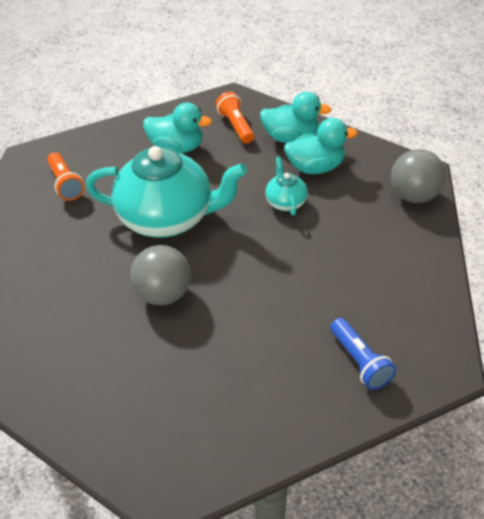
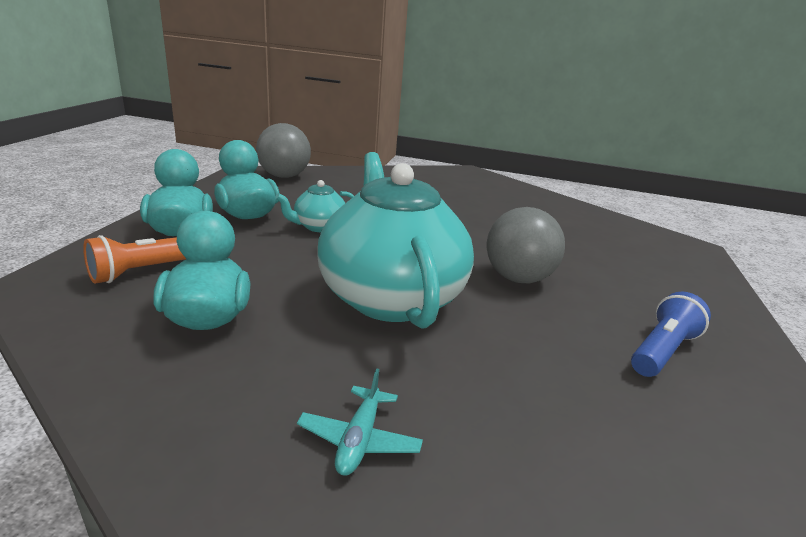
camera: 115 degrees left, 20 degrees down
(66, 184) = (359, 439): orange flashlight -> turquoise plane
(359, 361) = (494, 193): blue flashlight -> blue flashlight (662, 351)

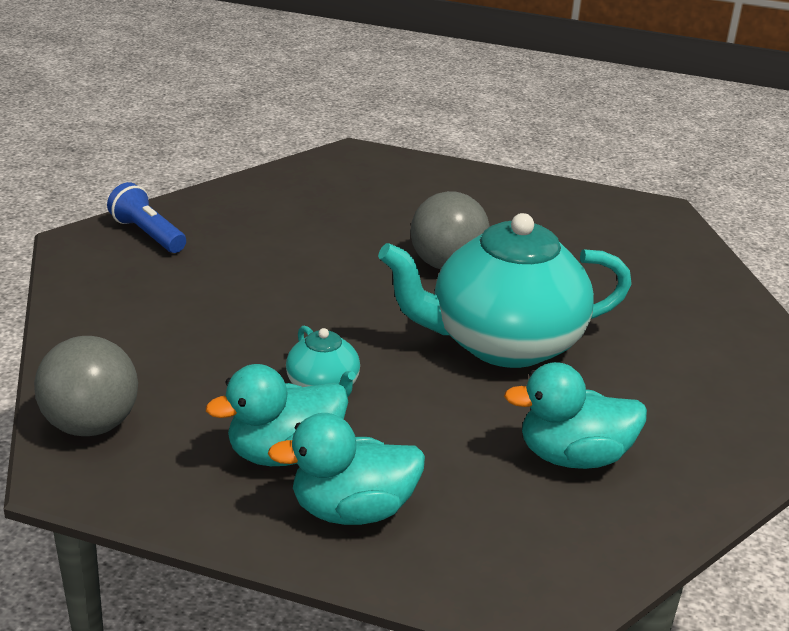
camera: 85 degrees left, 5 degrees up
(143, 271) = (484, 522): orange flashlight -> none
(359, 439) = (708, 370): turquoise plane -> none
(662, 351) = (558, 225): blue flashlight -> blue flashlight (148, 234)

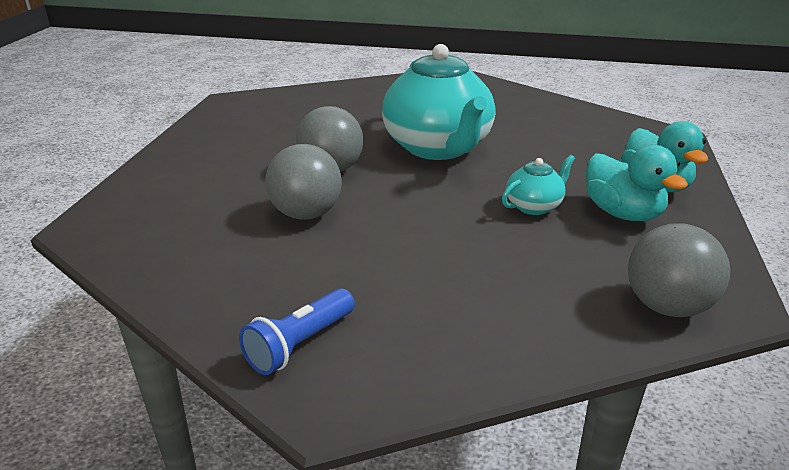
camera: 95 degrees left, 0 degrees up
(348, 246) = (306, 214): none -> grey ball
(573, 457) = (547, 128): turquoise duck -> none

